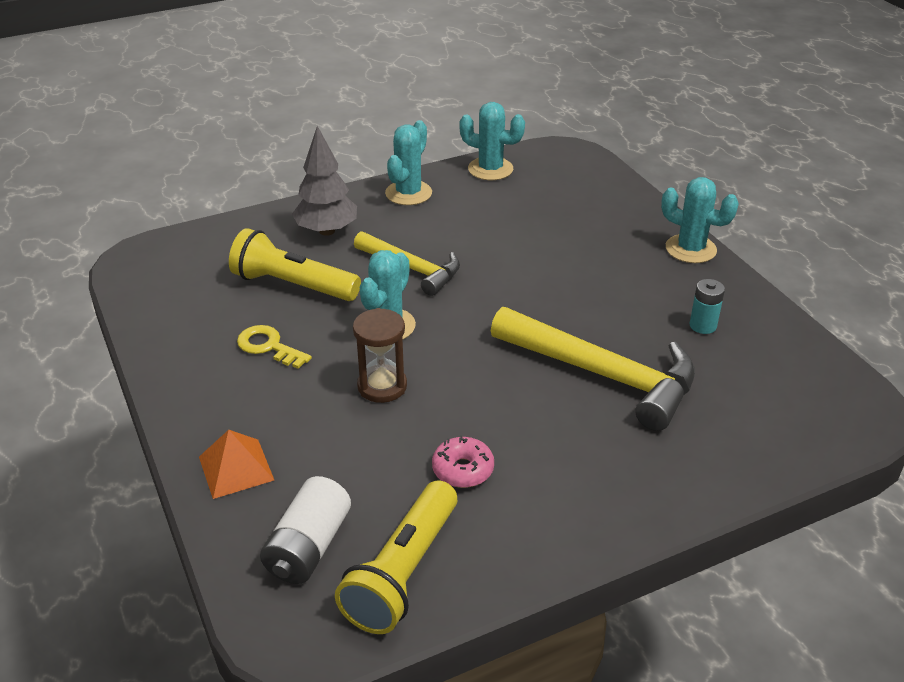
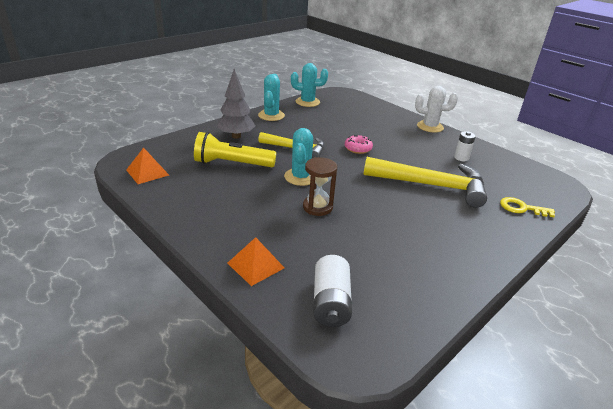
camera: 20 degrees left, 5 degrees down
(160, 284) = (147, 172): none -> orange pyramid
(268, 346) = (236, 196): yellow key -> yellow key (521, 208)
(403, 572) = (398, 305): yellow flashlight -> none
(463, 469) = (392, 243): pink donut -> pink donut (358, 149)
(690, 249) = (430, 127): turquoise cactus -> white cactus
(703, 325) = (461, 158): turquoise battery -> white battery

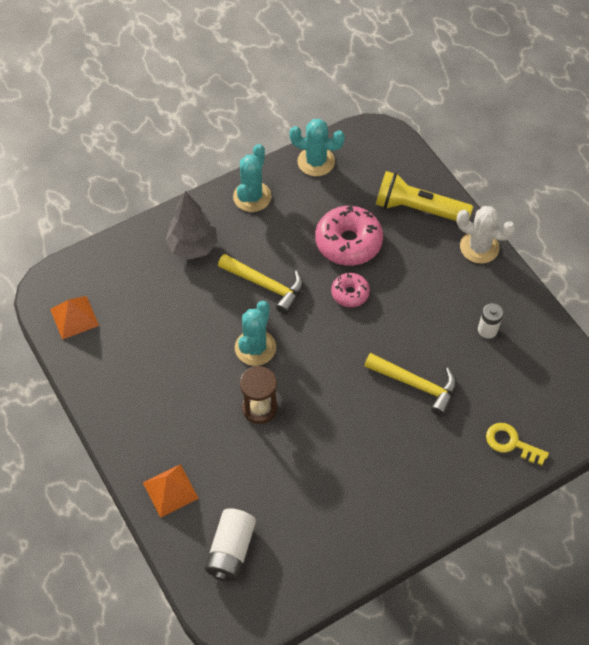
camera: 15 degrees right, 25 degrees up
(232, 164) = (177, 310): yellow flashlight -> yellow flashlight (418, 209)
(345, 129) = (348, 242): none -> pink donut
(431, 185) = (416, 385): yellow hammer -> yellow hammer, size x0.63

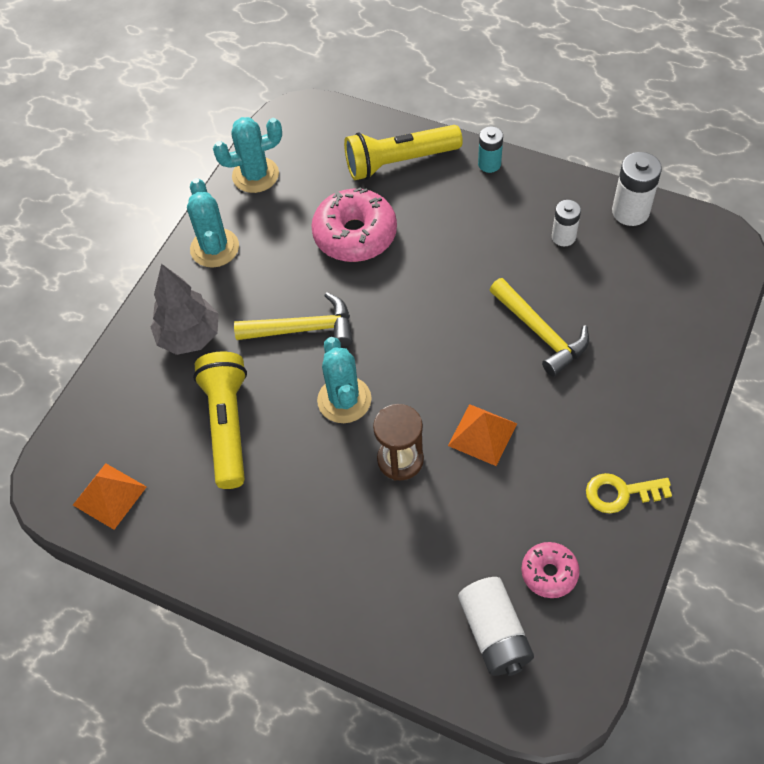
camera: 30 degrees left, 0 degrees up
(170, 490) = (374, 614): orange pyramid -> orange pyramid (482, 434)
(173, 318) = (227, 425): none -> yellow flashlight
(350, 293) = (398, 284): pink donut -> pink donut (549, 573)
(416, 385) = (540, 333): yellow hammer -> yellow hammer turned 60 degrees clockwise
(479, 247) = (489, 164): white cactus -> turquoise battery
(511, 443) = (678, 330): yellow key -> yellow key (620, 493)
(550, 341) = (630, 211): none -> white battery

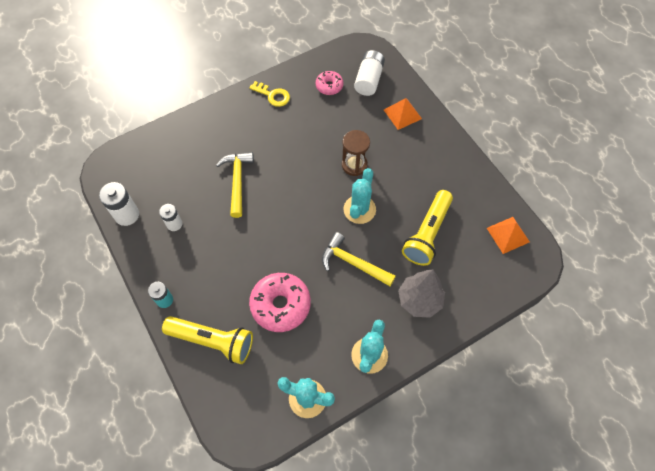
camera: 150 degrees left, 5 degrees up
(482, 434) = (308, 153): orange pyramid -> orange pyramid (402, 114)

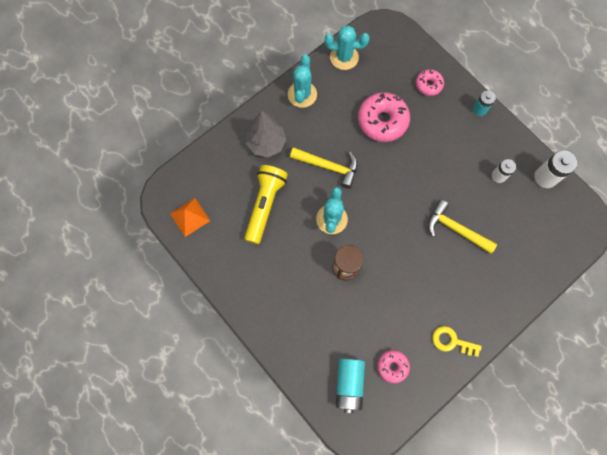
camera: 170 degrees right, 10 degrees up
(213, 341) = (428, 85): yellow flashlight -> pink donut
(237, 181) = (455, 229): yellow hammer -> yellow hammer turned 135 degrees clockwise
(368, 80) = (349, 384): white battery -> turquoise battery
(402, 114) = (304, 341): orange pyramid -> none

